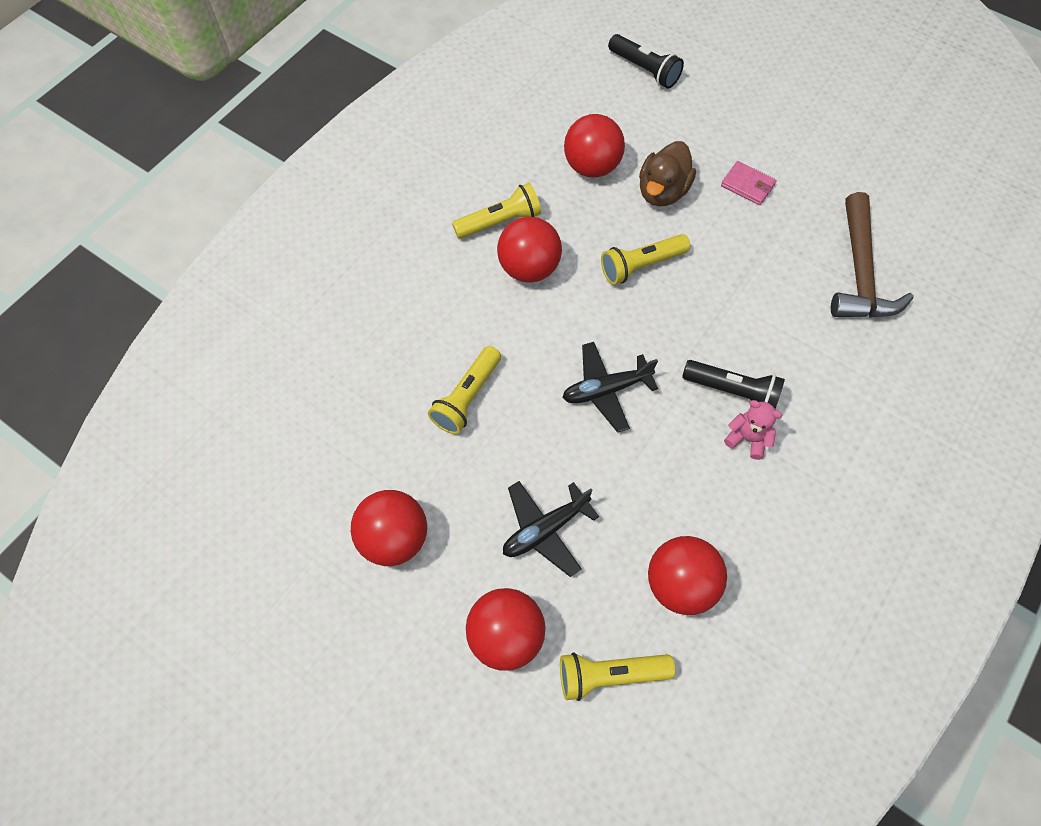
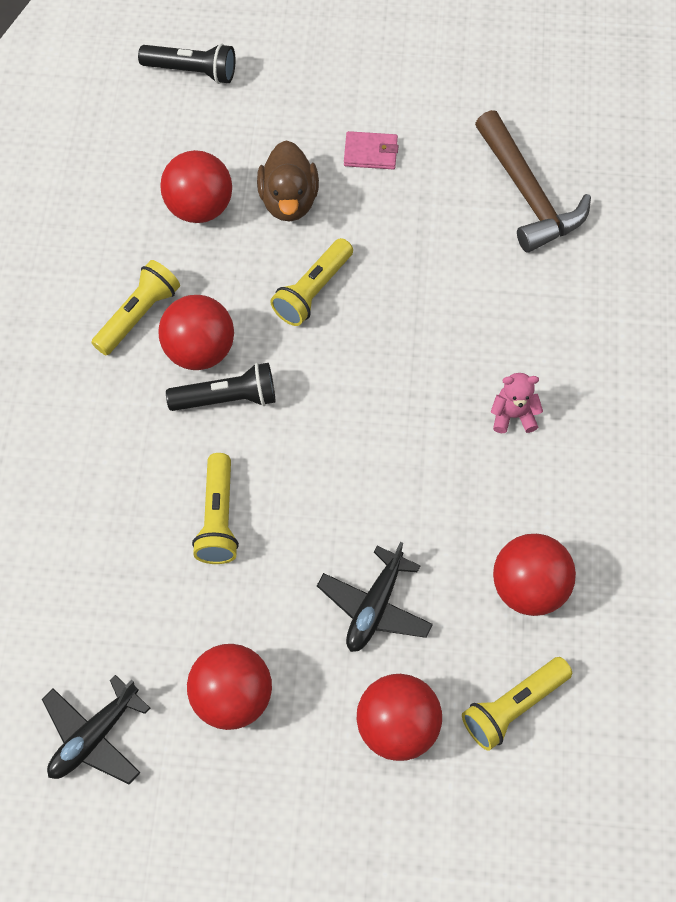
camera: 30 degrees left, 0 degrees up
(606, 390) = (352, 438): black plane -> black plane (94, 736)
(732, 391) = (474, 376): black flashlight -> black flashlight (227, 398)

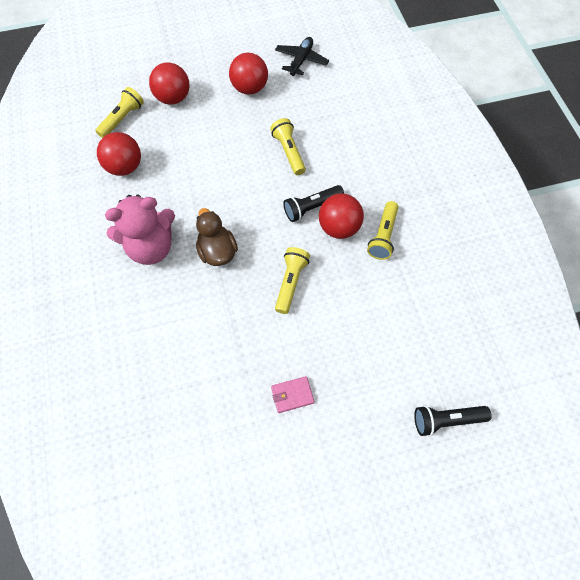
camera: 160 degrees right, 0 degrees up
(199, 207) = (384, 314): red ball -> none
(289, 200) = (331, 338): brown duck -> brown duck (217, 251)
(375, 607) = (198, 138): black plane -> none
(513, 415) = (151, 247): pink teddy bear -> pink teddy bear, size x2.19
(528, 195) = (173, 399): brown hammer -> none

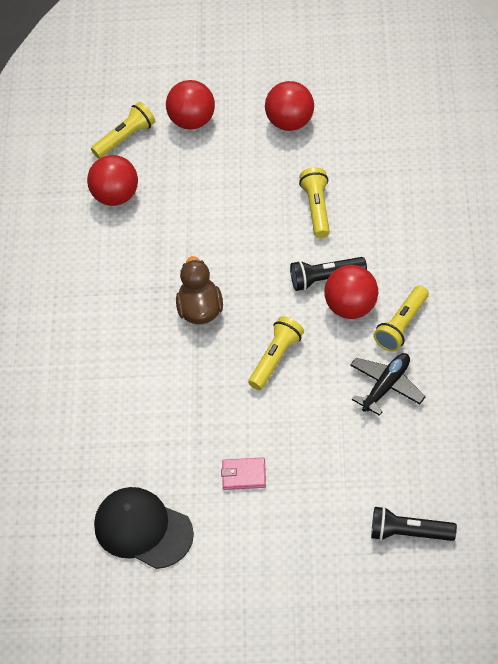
camera: 20 degrees right, 10 degrees down
(151, 247) = (125, 292): pink teddy bear -> none
(216, 468) = (143, 529): none -> black cap
(301, 60) = (366, 95): black plane -> black plane (386, 386)

